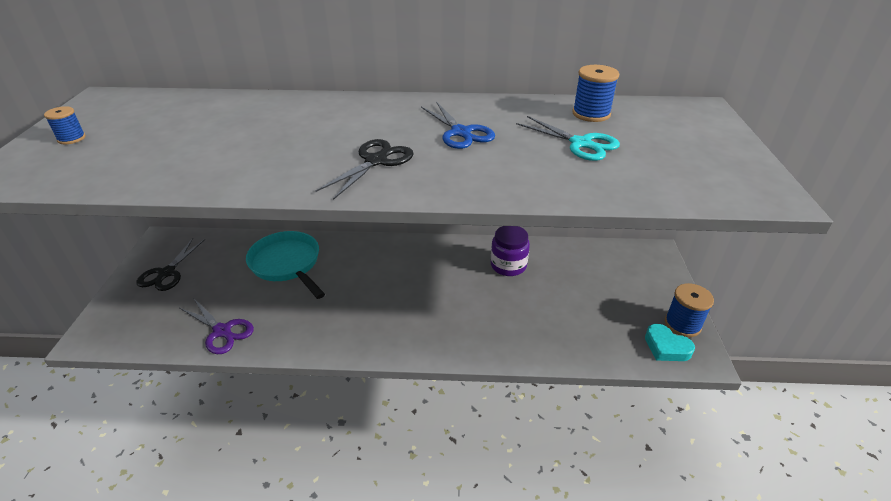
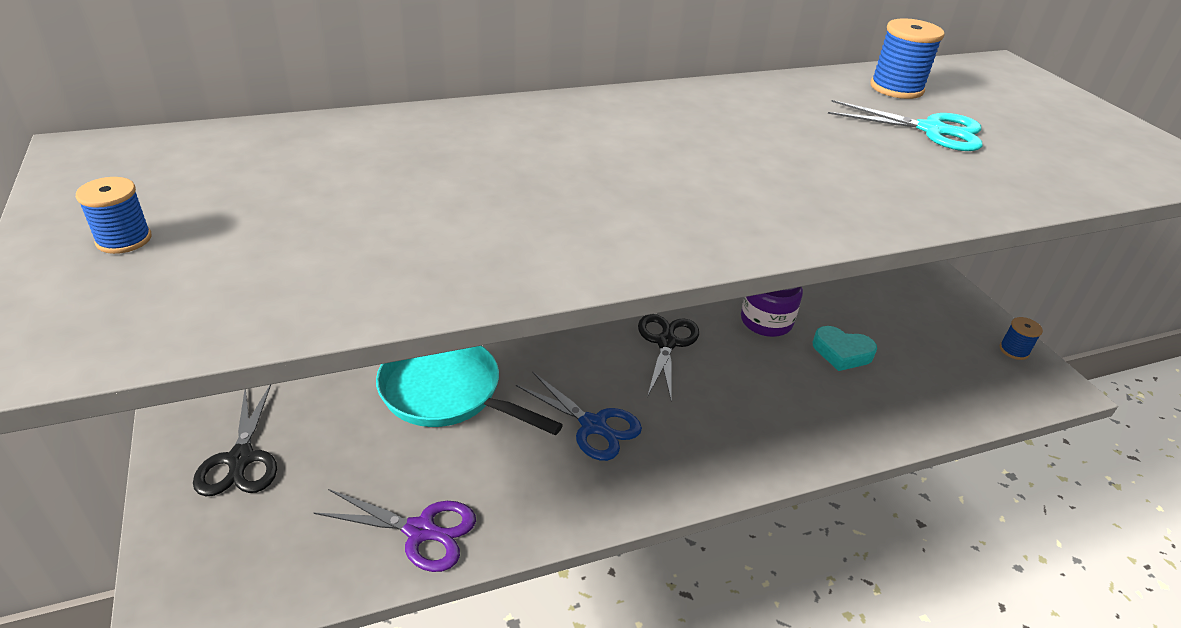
camera: 25 degrees left, 0 degrees up
(376, 161) = (709, 195): black scissors -> black scissors (666, 343)
(461, 132) = (771, 135): blue scissors -> blue scissors (593, 425)
(666, 347) = (1018, 384): turquoise heart -> turquoise heart (842, 352)
(682, 324) = (1014, 350): blue spool -> blue spool, size x0.62

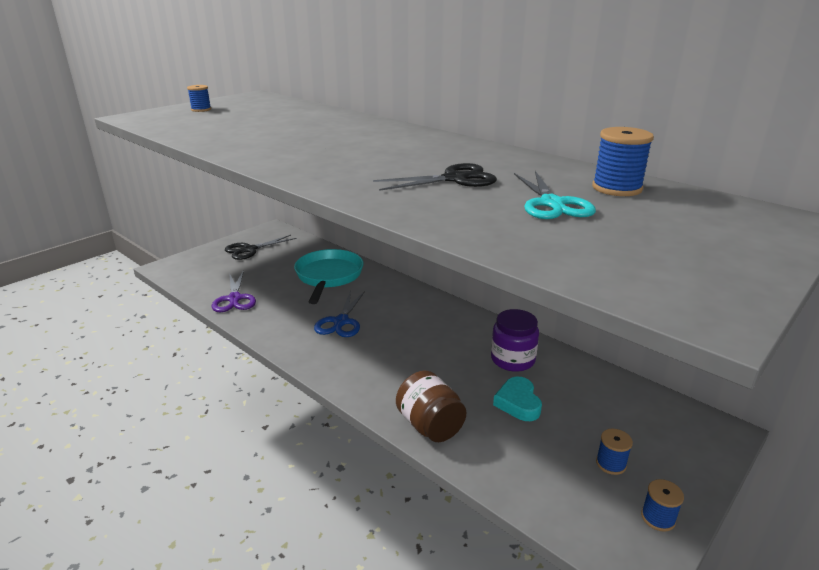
camera: 65 degrees right, 10 degrees down
(666, 343) = (440, 326): black scissors -> black scissors (454, 179)
(855, 431) = (430, 426): none -> brown jar
(946, 341) = (611, 463): none -> blue spool

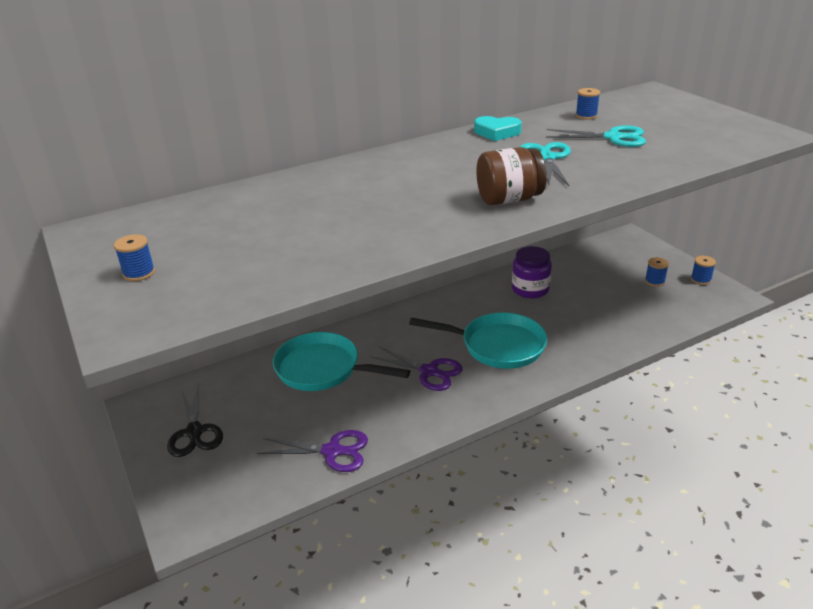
camera: 70 degrees left, 5 degrees up
(341, 322) = (429, 371): blue scissors -> purple scissors
(395, 352) = (497, 346): none -> turquoise pan
(430, 426) = (605, 345): brown jar -> brown jar (509, 199)
(454, 179) = (546, 158): black scissors -> turquoise scissors
(518, 403) = (586, 300): turquoise heart -> turquoise heart (497, 132)
(617, 188) = (586, 115): blue spool -> blue spool, size x0.62

